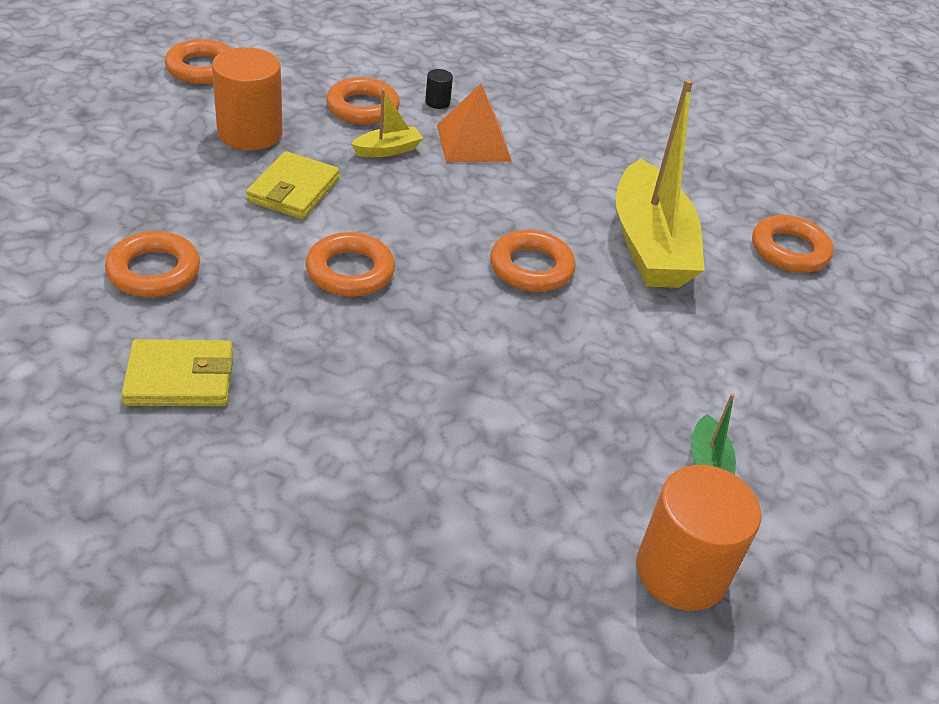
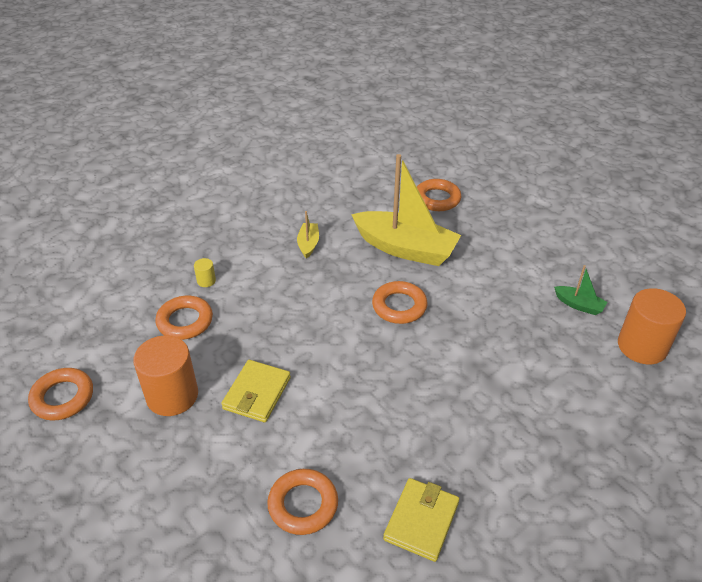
camera: 55 degrees left, 0 degrees up
(293, 190) = (257, 393): yellow wallet -> yellow wallet turned 60 degrees clockwise
(350, 271) = (359, 393): orange ring -> none
(388, 150) = (243, 327): yellow boat -> yellow boat (308, 244)
(437, 102) = (206, 281): black cylinder -> yellow cylinder
(473, 142) = (263, 281): orange pyramid -> none

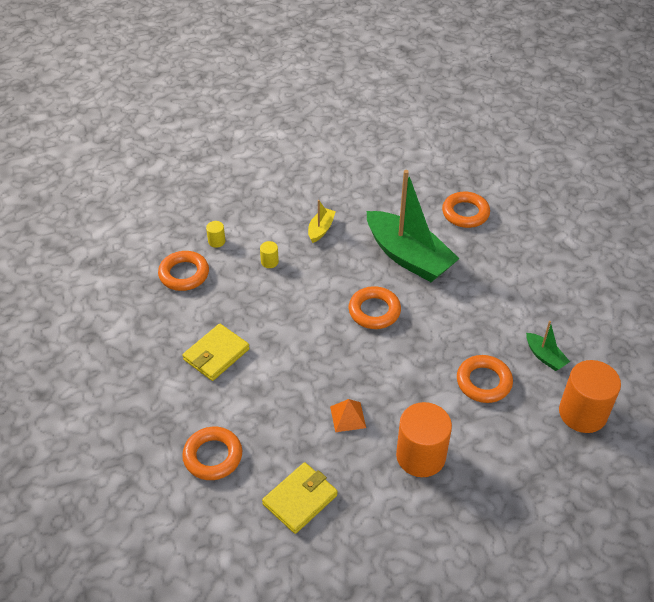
camera: 20 degrees right, 5 degrees up
(63, 397) = (65, 313): orange ring -> orange ring (483, 382)
(172, 395) = (148, 336): orange cylinder -> orange cylinder (420, 456)
(271, 287) = (269, 262): none -> yellow cylinder
(405, 248) = (408, 256): yellow boat -> green boat
(426, 417) = (348, 417): none -> orange pyramid

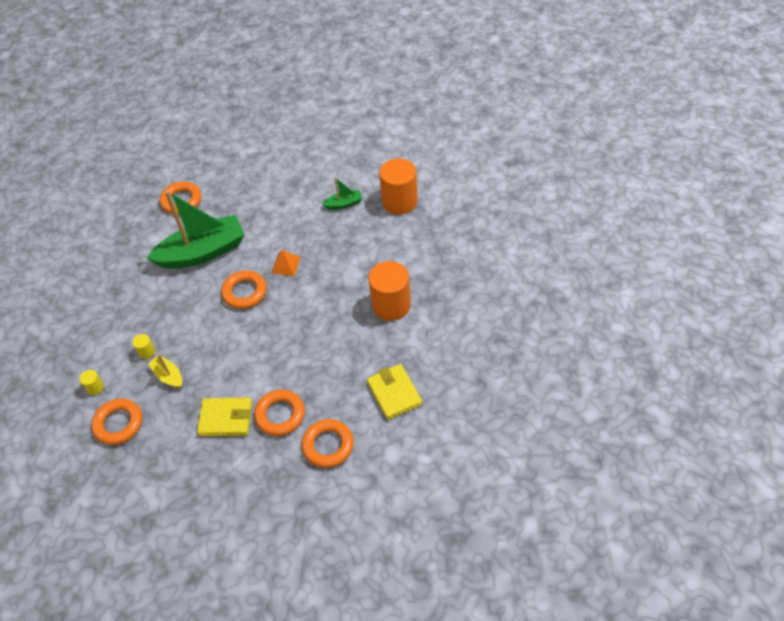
camera: 65 degrees left, 5 degrees up
(216, 354) = (226, 418): yellow wallet -> yellow wallet turned 60 degrees counterclockwise
(321, 229) = (134, 303): yellow boat -> yellow boat (168, 376)
(348, 417) = (336, 340): orange pyramid -> orange pyramid (286, 265)
(483, 382) = (347, 246): orange ring -> orange ring (280, 415)

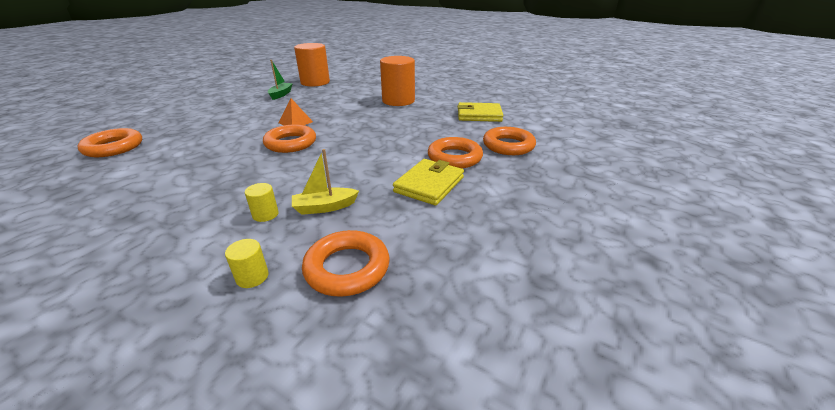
camera: 65 degrees left, 20 degrees down
(203, 252) = (202, 151): green boat -> none

